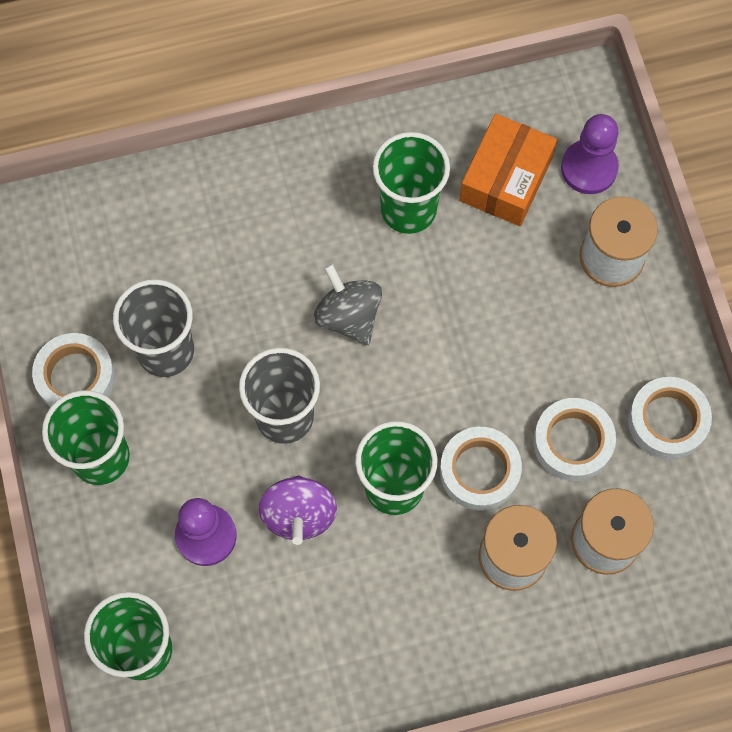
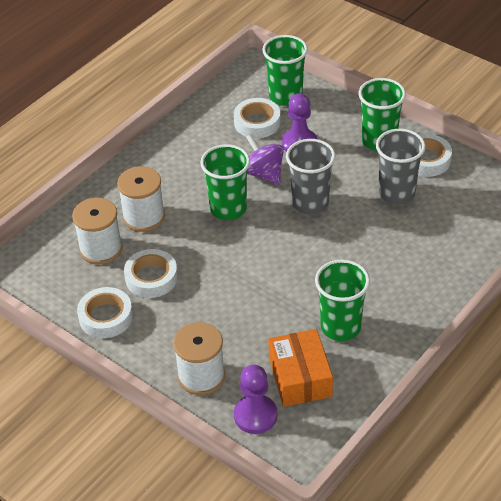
camera: 145 degrees right, 25 degrees down
(348, 316) = (322, 260): grey spinning top -> none
(479, 471) = (190, 238): white tape -> white tape (257, 122)

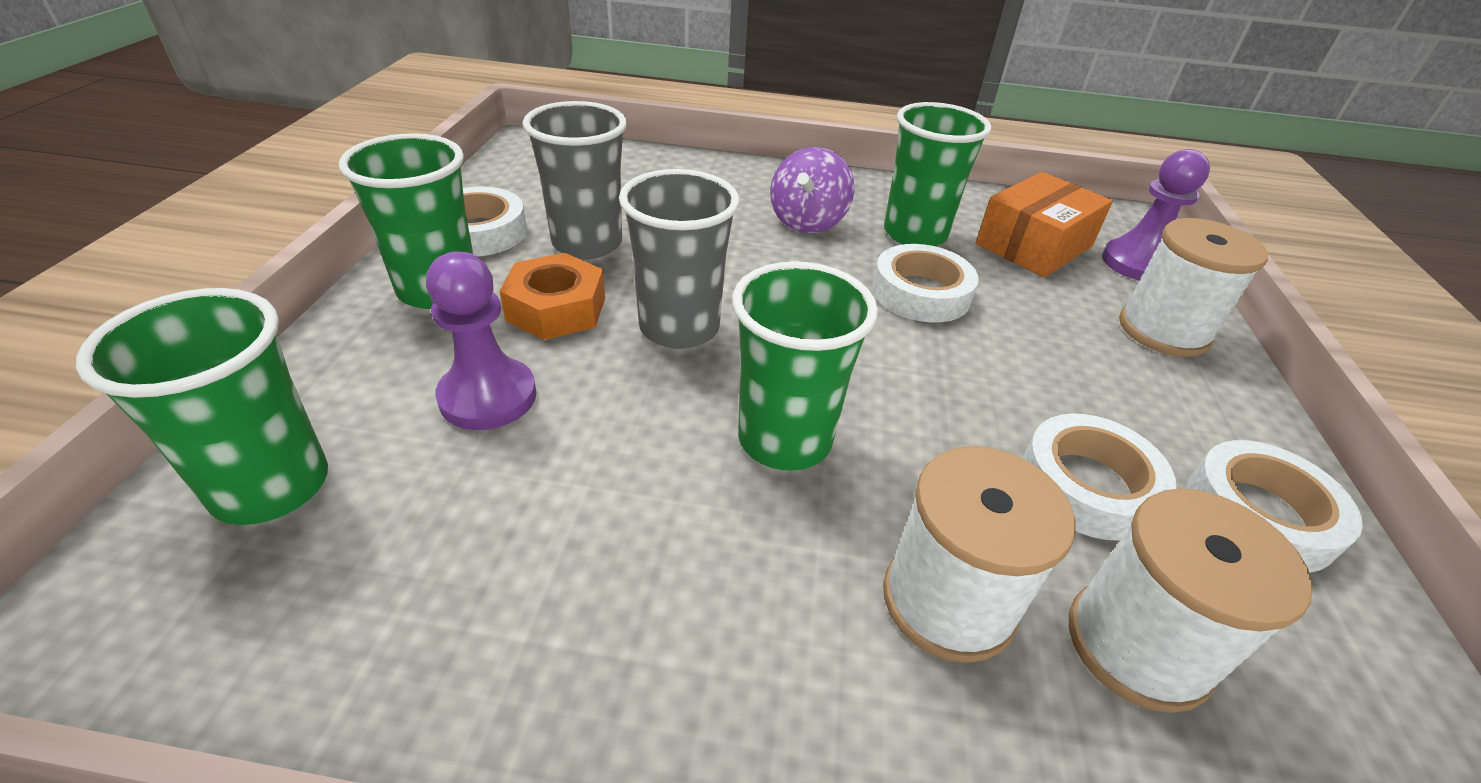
camera: 125 degrees left, 5 degrees down
(257, 122) = (419, 506): white tape -> white tape (921, 293)
(264, 173) = (629, 421): purple spinning top -> purple spinning top (807, 222)
(345, 171) = (556, 309): none -> orange nut

